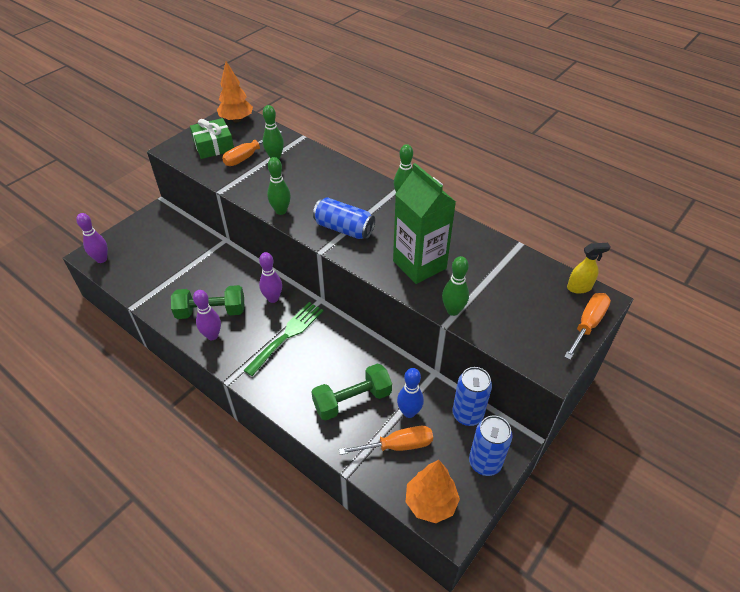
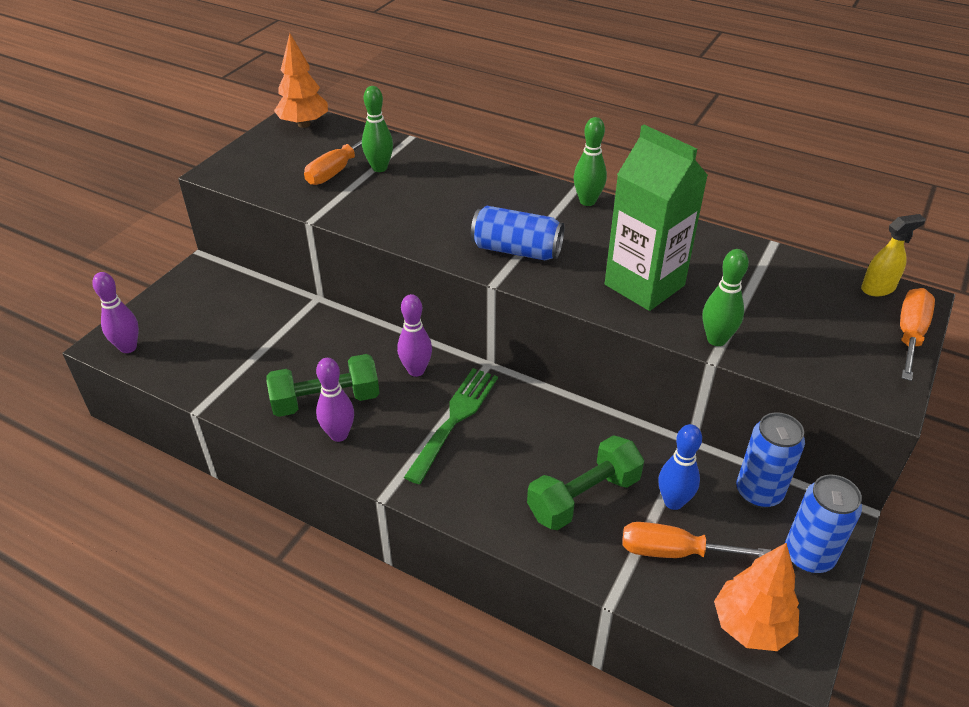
camera: 10 degrees left, 5 degrees down
(214, 146) = (281, 161): green gift -> none
(281, 211) = (414, 237): green bowling pin -> none
(398, 446) = (674, 551): orange screwdriver -> orange screwdriver turned 150 degrees counterclockwise

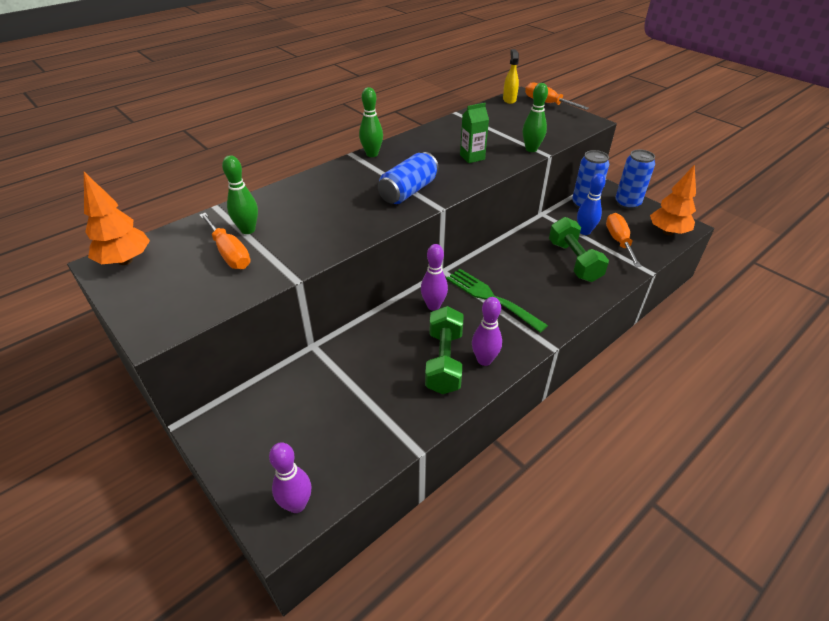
camera: 70 degrees left, 0 degrees up
(644, 285) = (472, 157): green carton -> green carton, size x0.50
(674, 551) = (619, 241): orange screwdriver -> orange screwdriver turned 150 degrees clockwise

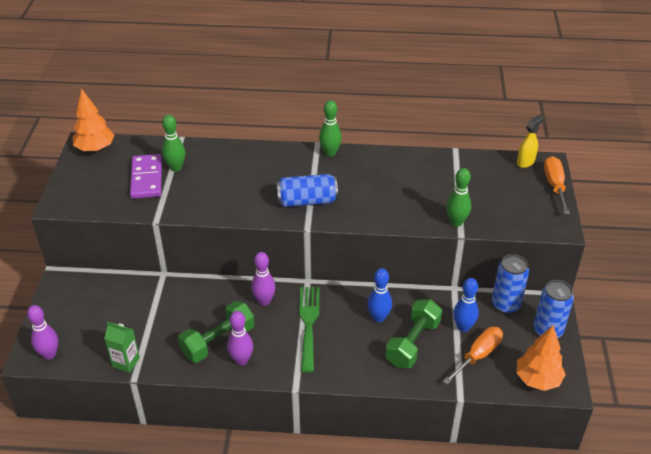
camera: 45 degrees right, 0 degrees up
(229, 253) = (147, 178): orange screwdriver -> purple domino
(472, 157) = (397, 200): green carton -> green carton (126, 362)
(528, 261) = (378, 317): none -> blue bowling pin

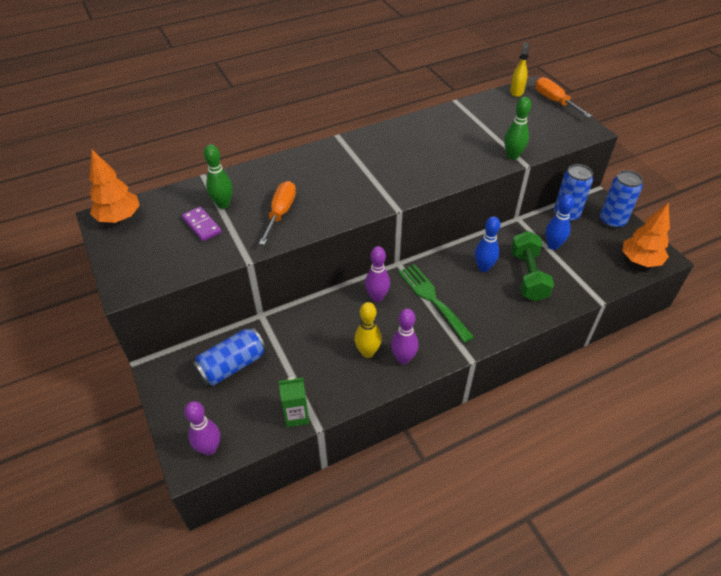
camera: 30 degrees left, 5 degrees up
(147, 178) = (202, 225): purple domino -> purple domino, size x0.66
(218, 341) = (367, 352): green dumbbell -> yellow bowling pin
(307, 201) = (375, 186): blue can -> blue can (232, 365)
(330, 153) = (356, 139): green bowling pin -> none
(478, 355) = (583, 262): orange screwdriver -> orange screwdriver (281, 213)

